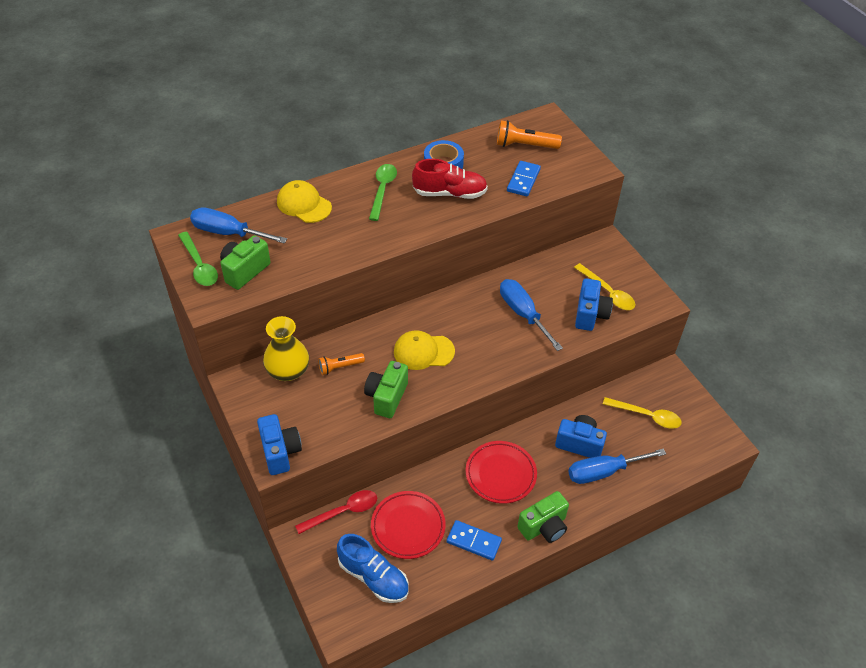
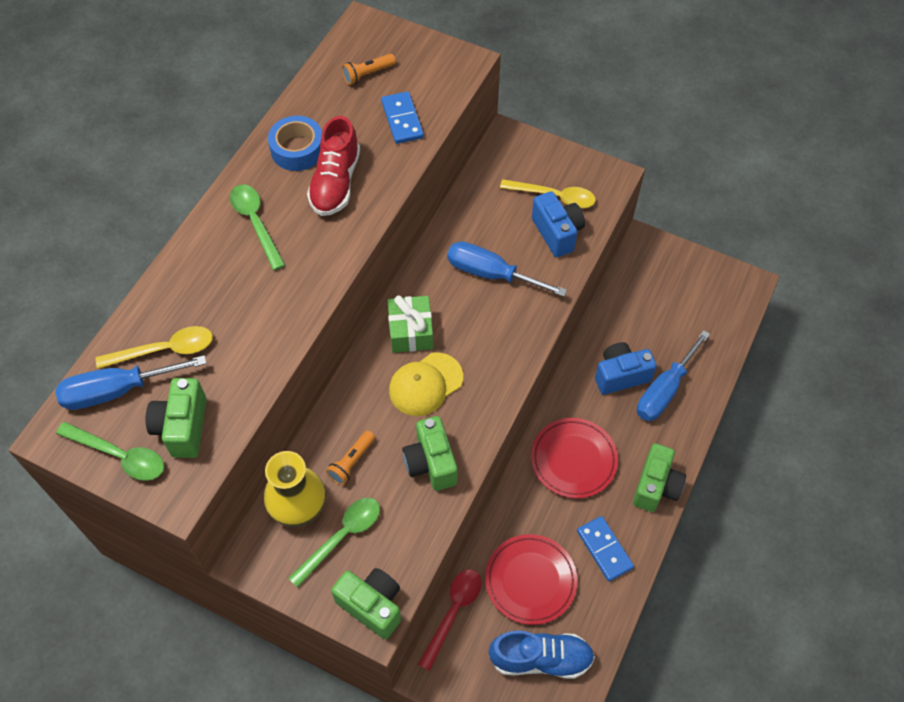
camera: 35 degrees left, 10 degrees up
(280, 452) = (372, 605): blue camera -> green camera
(297, 404) = (342, 537): none -> green spoon
(304, 204) = (178, 297): yellow cap -> none
(441, 317) = (411, 331): none -> green gift
(449, 193) = (335, 183): red shoe -> red shoe turned 135 degrees clockwise
(474, 541) = (604, 549): blue domino -> blue domino turned 75 degrees clockwise
(525, 145) = (367, 74): orange flashlight -> orange flashlight, size x0.64
(646, 416) = (658, 304): yellow spoon -> yellow spoon (164, 350)

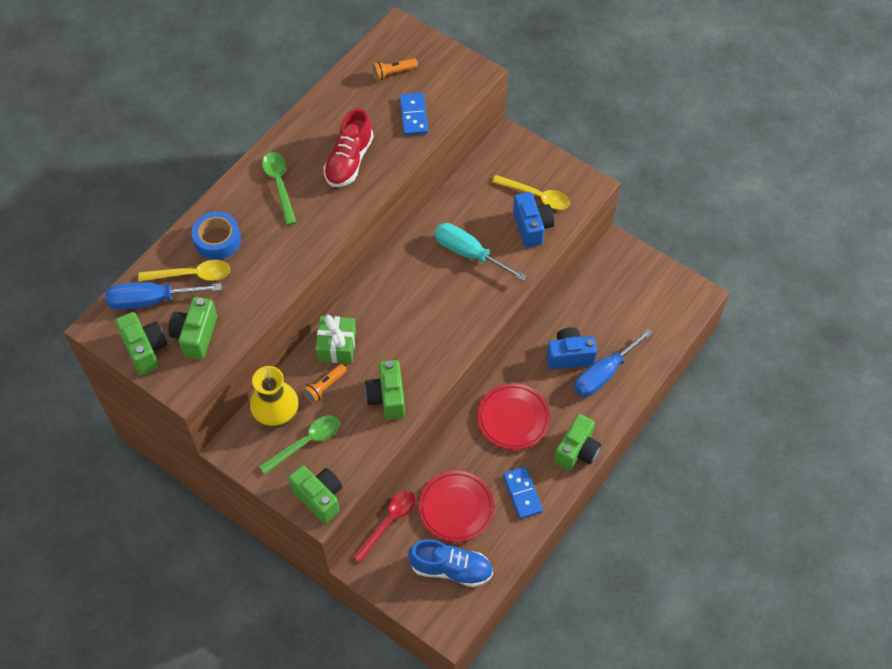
camera: 10 degrees right, 0 degrees up
(119, 455) = (145, 349): green spoon -> green camera
(297, 149) = (324, 129): blue tape -> blue tape (217, 240)
(411, 331) = (393, 291): green gift -> green gift (336, 345)
(425, 384) = (396, 335): yellow cap -> none
(491, 274) = (469, 253): blue screwdriver -> turquoise screwdriver

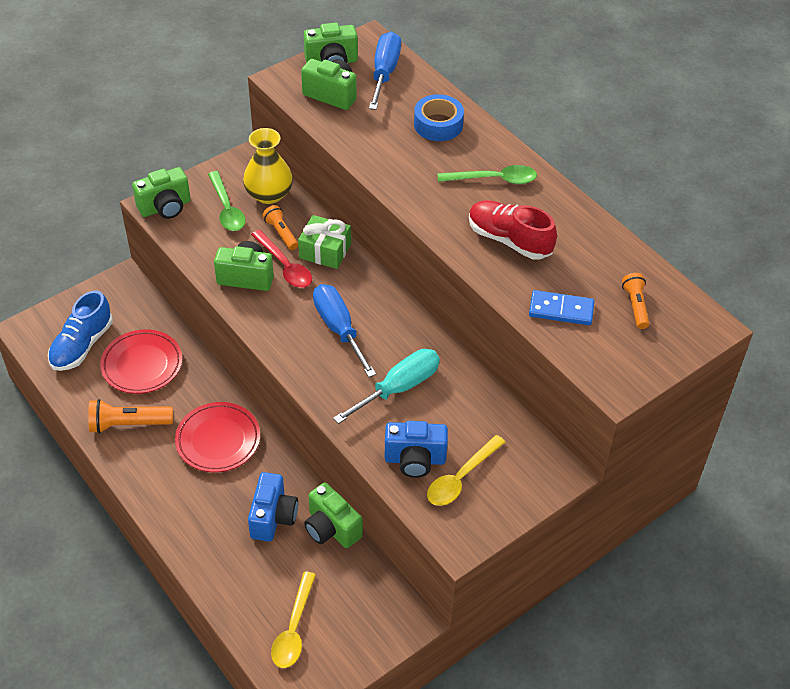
camera: 105 degrees right, 10 degrees down
(192, 275) = (403, 102): yellow spoon -> yellow spoon (293, 628)
(388, 522) = (155, 309): red spoon -> red spoon (285, 266)
(522, 493) = (128, 424): blue domino -> orange flashlight
(577, 451) = (151, 488): green camera -> green camera (331, 528)
(603, 374) = (234, 545): blue screwdriver -> blue screwdriver (339, 328)

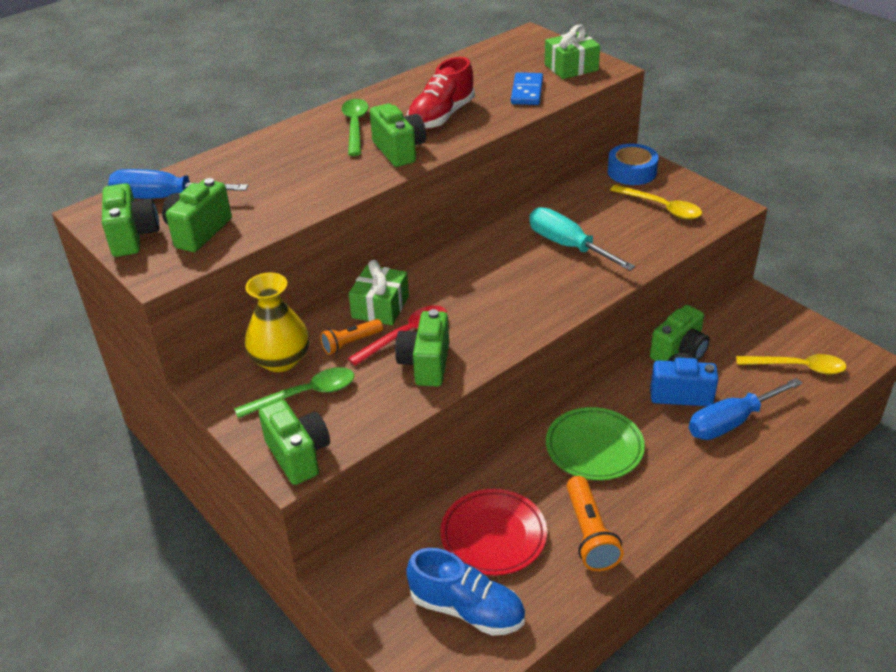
camera: 90 degrees left, 10 degrees down
(218, 440) = (594, 447): red plate -> green plate
(339, 328) = (496, 288): blue screwdriver -> blue screwdriver (731, 422)
(415, 460) = (650, 232): blue camera -> none
(438, 124) = (265, 160): blue tape -> blue tape (632, 172)
(444, 208) = (399, 151): none -> green camera
(620, 354) = (571, 67): none -> green gift
(635, 306) = (514, 62): orange flashlight -> none

